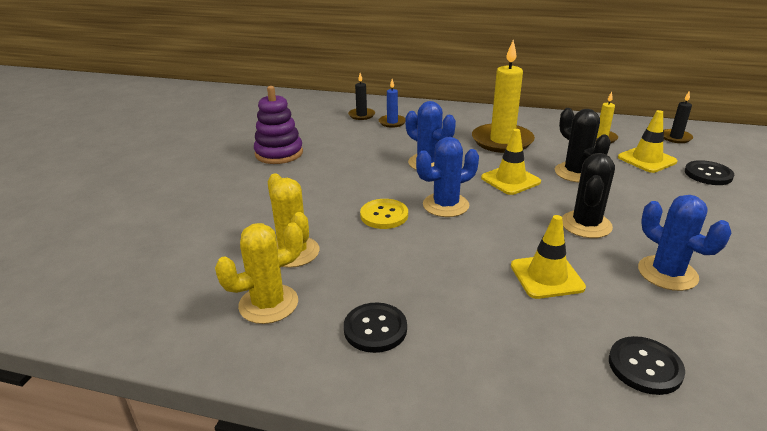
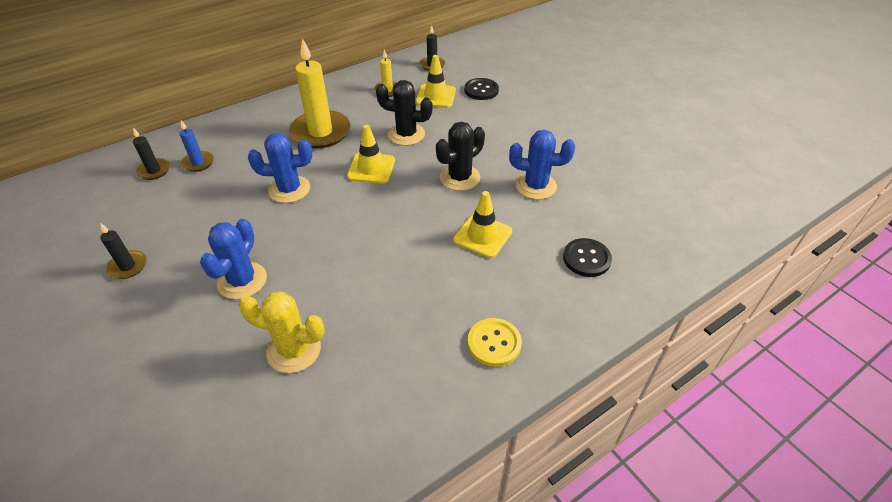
camera: 50 degrees left, 15 degrees up
(268, 304) = (339, 406): yellow cactus -> none
(279, 153) = (128, 266): purple stacking toy -> black candle
(375, 329) = (435, 357): black button -> none
(384, 215) = (320, 264): yellow button -> yellow button (494, 343)
(445, 205) = (354, 222): blue cactus -> blue cactus (242, 281)
(586, 225) = (460, 178): black cactus -> black cactus turned 75 degrees clockwise

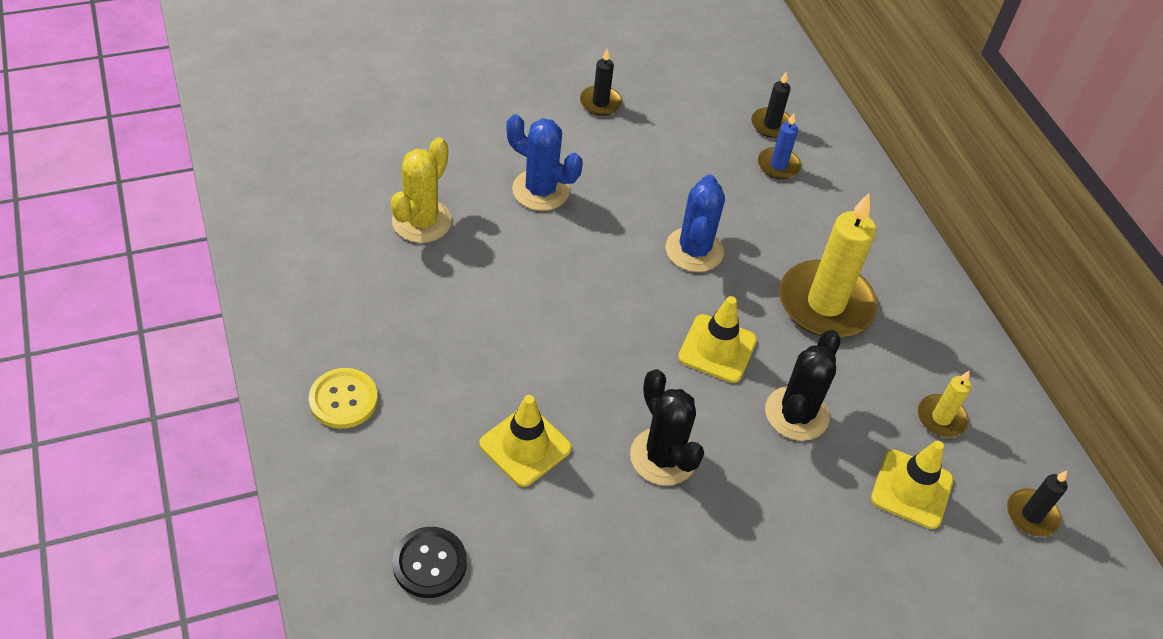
camera: 100 degrees right, 5 degrees up
(481, 90) = (924, 574): black button -> none
(536, 186) = (611, 559): blue cactus -> none

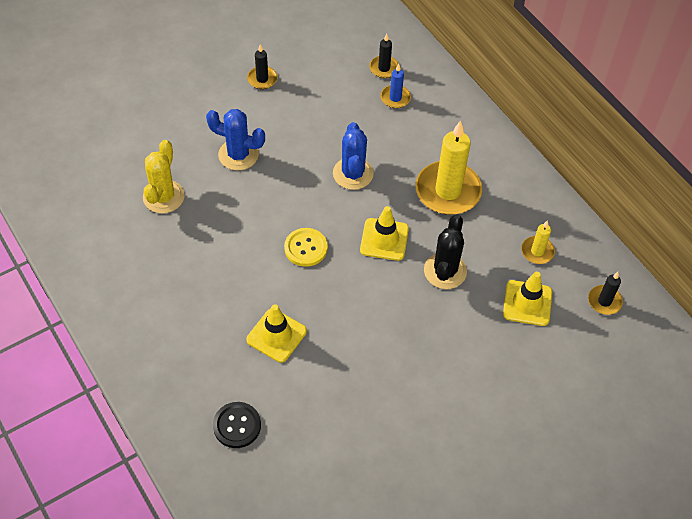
camera: 10 degrees left, 5 degrees up
(343, 400) = (149, 334): yellow button -> yellow button (305, 248)
(663, 457) = (366, 320): black cactus -> none

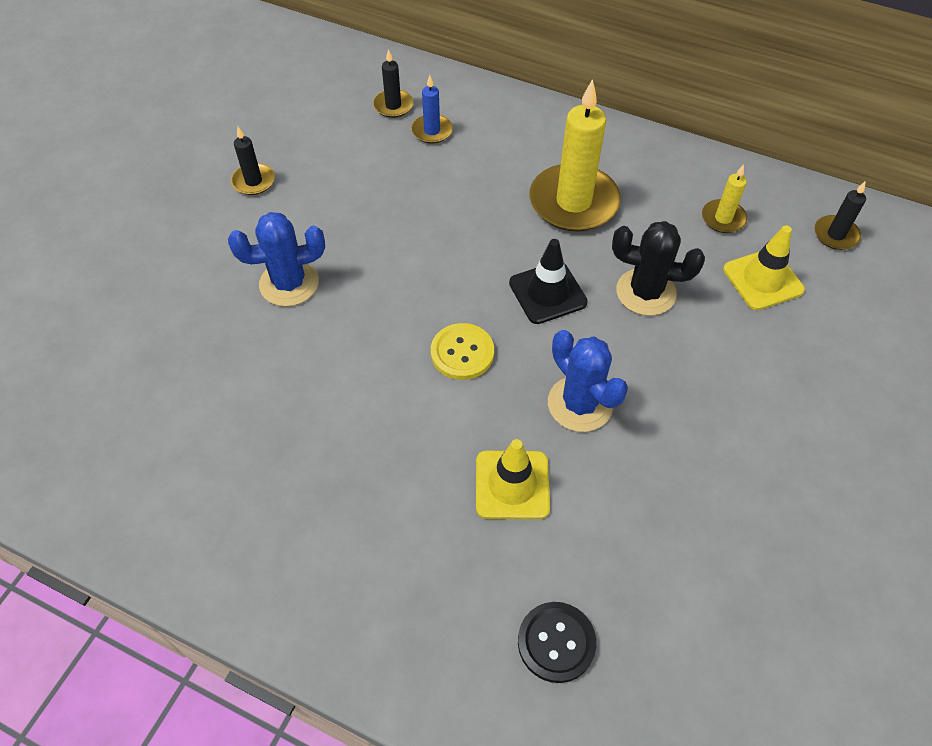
camera: 30 degrees left, 0 degrees up
(163, 197) = (225, 386): yellow cactus -> none
(353, 173) = (450, 236): blue cactus -> blue cactus (580, 404)
(384, 239) = (547, 293): yellow traffic cone -> black traffic cone
(445, 271) = (646, 292): black cactus -> black cactus turned 60 degrees counterclockwise

